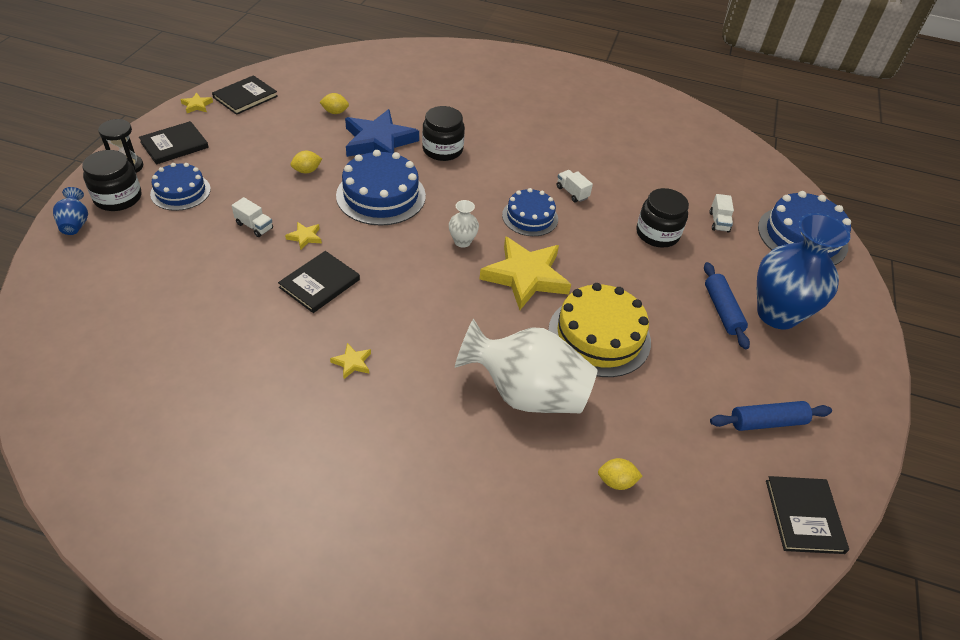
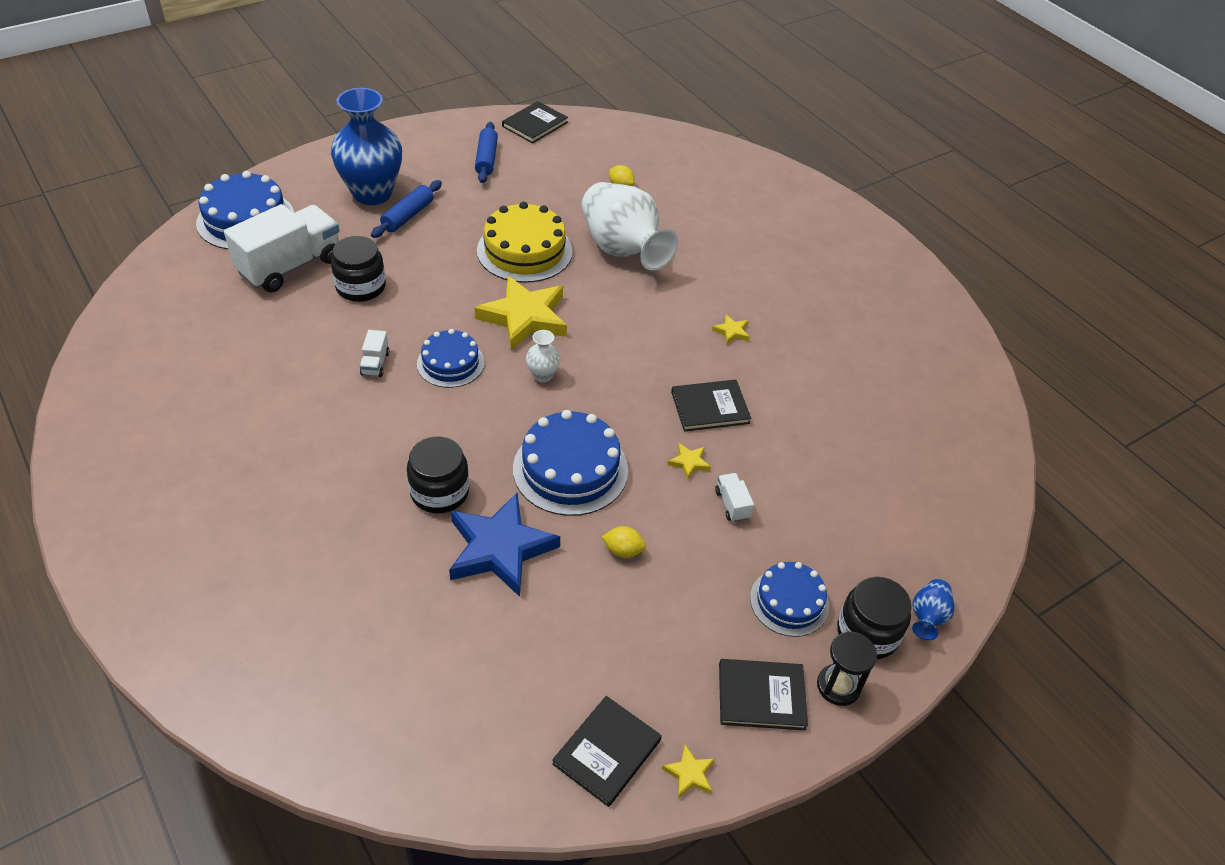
camera: 140 degrees left, 0 degrees up
(245, 97) = (607, 752): black book -> black book turned 45 degrees counterclockwise
(335, 112) = (507, 637): yellow lemon -> none
(719, 222) = (290, 266): white truck -> white truck, size x2.45
(767, 422) = (486, 159): blue rolling pin -> blue rolling pin turned 60 degrees clockwise

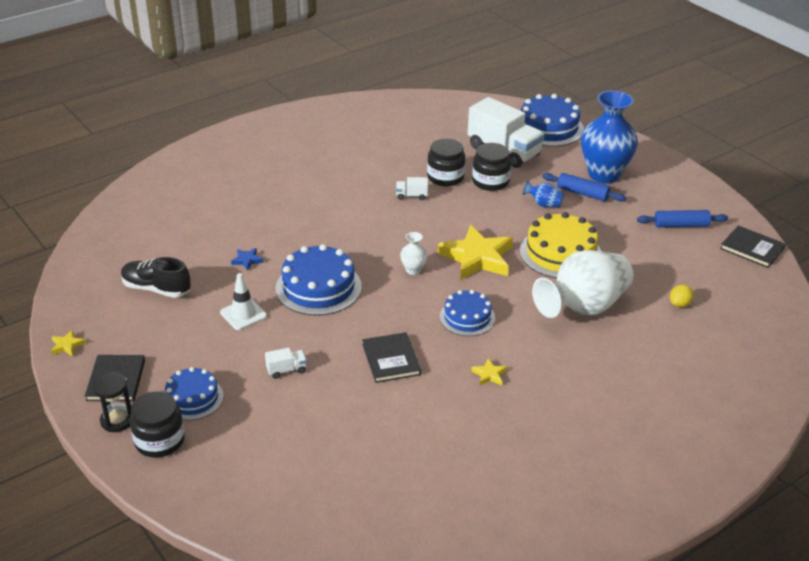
camera: 90 degrees right, 10 degrees down
(440, 492) = (295, 232): black jar -> black jar (445, 177)
(450, 363) = (418, 227): blue cake -> blue cake (467, 317)
(500, 549) = (247, 260): blue star -> blue star, size x0.41
(558, 662) = (156, 289): none -> black shoe
(607, 752) = (90, 311): black book -> none
(623, 551) = (243, 314): yellow lemon -> white traffic cone
(689, 462) = (329, 347): yellow star -> none
(927, 617) = (170, 479): blue vase -> blue vase (543, 204)

